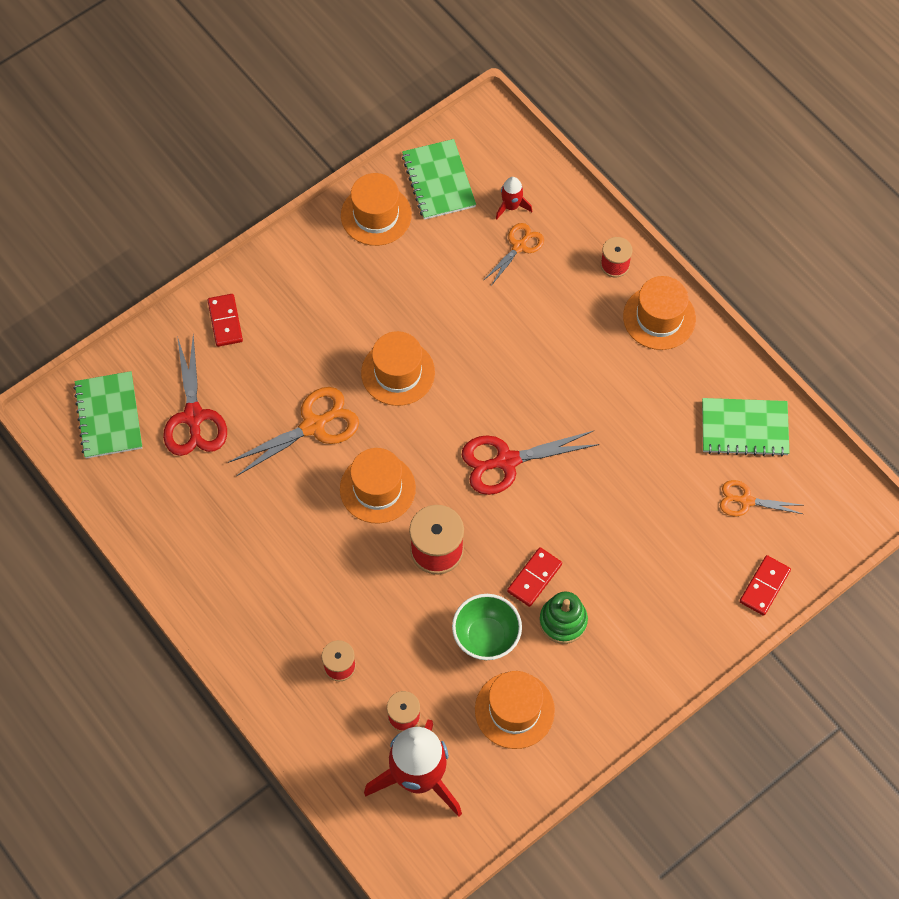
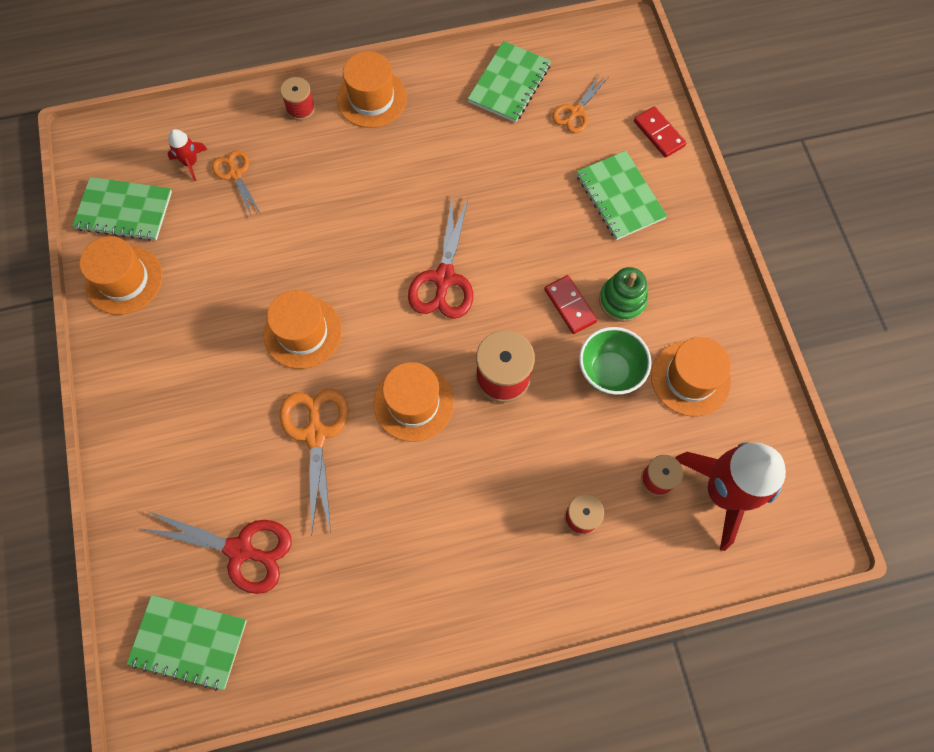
camera: 65 degrees left, 5 degrees up
(225, 321) = (151, 472): red domino -> none
(672, 577) = (620, 197): none -> green notebook

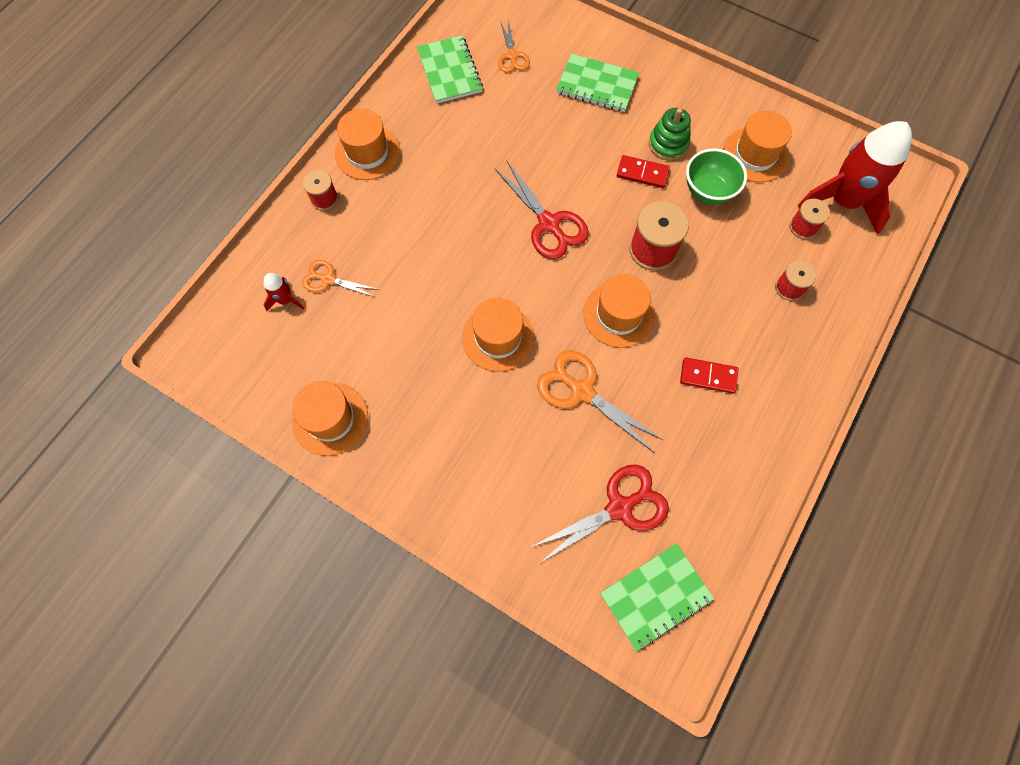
camera: 45 degrees left, 0 degrees up
(124, 210) = (273, 374): green notebook -> none
(658, 133) = (576, 29): red domino -> red domino (708, 376)

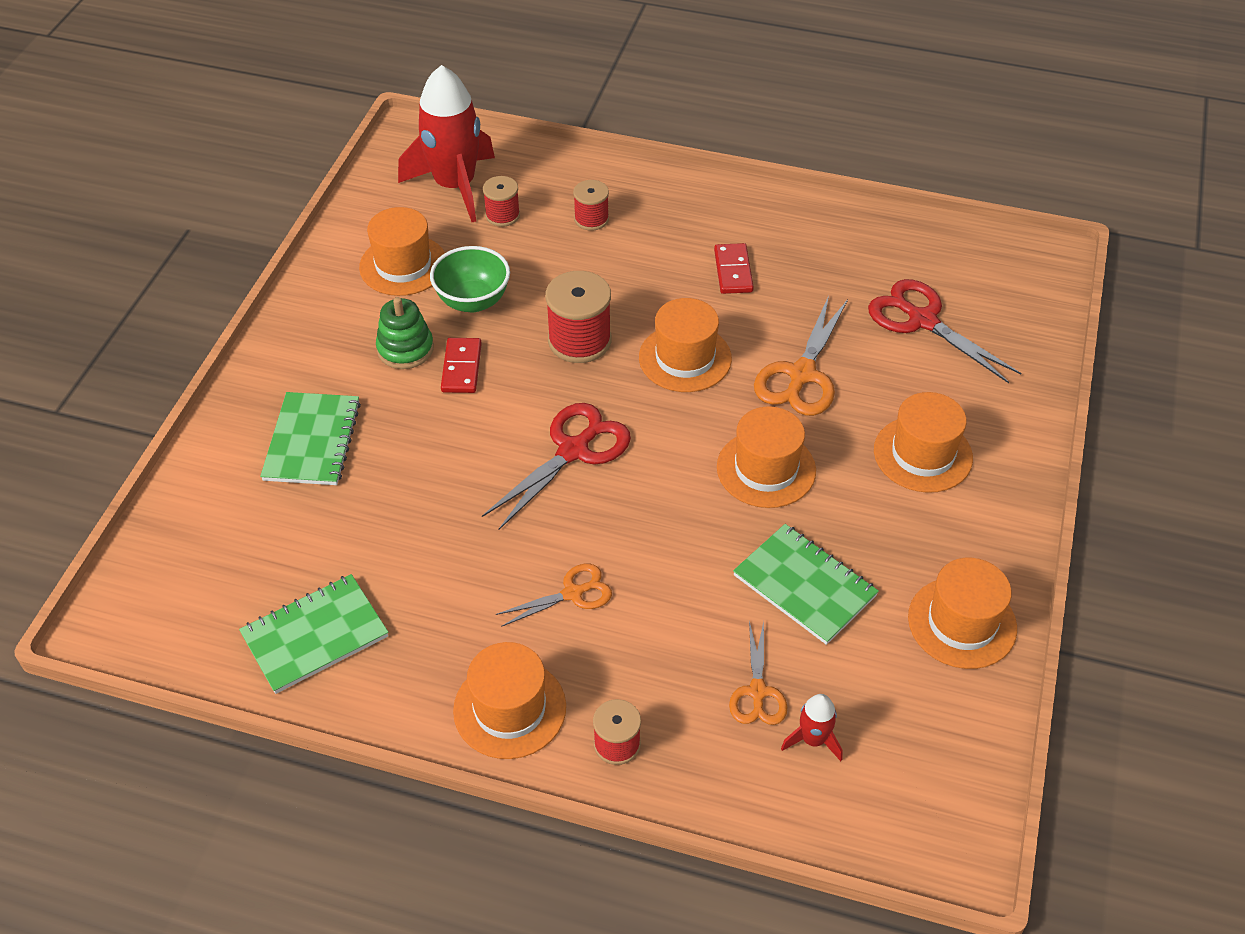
camera: 105 degrees left, 20 degrees down
(480, 451) = (922, 454): none -> orange hat
(512, 56) = (269, 557): orange scissors -> orange scissors (573, 593)
(655, 596) = (998, 280): green notebook -> green notebook (804, 586)

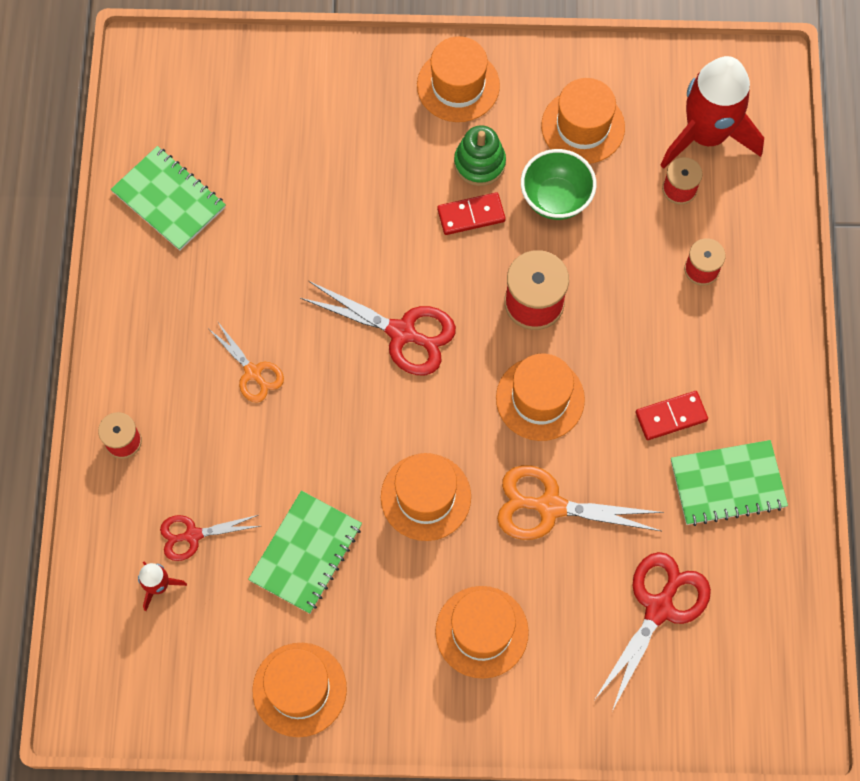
camera: 75 degrees right, 20 degrees up
(312, 441) = (355, 128): green notebook -> green notebook (727, 484)
(509, 708) = (137, 356): orange hat -> orange hat (458, 85)
(757, 692) = (192, 535): orange scissors -> red scissors

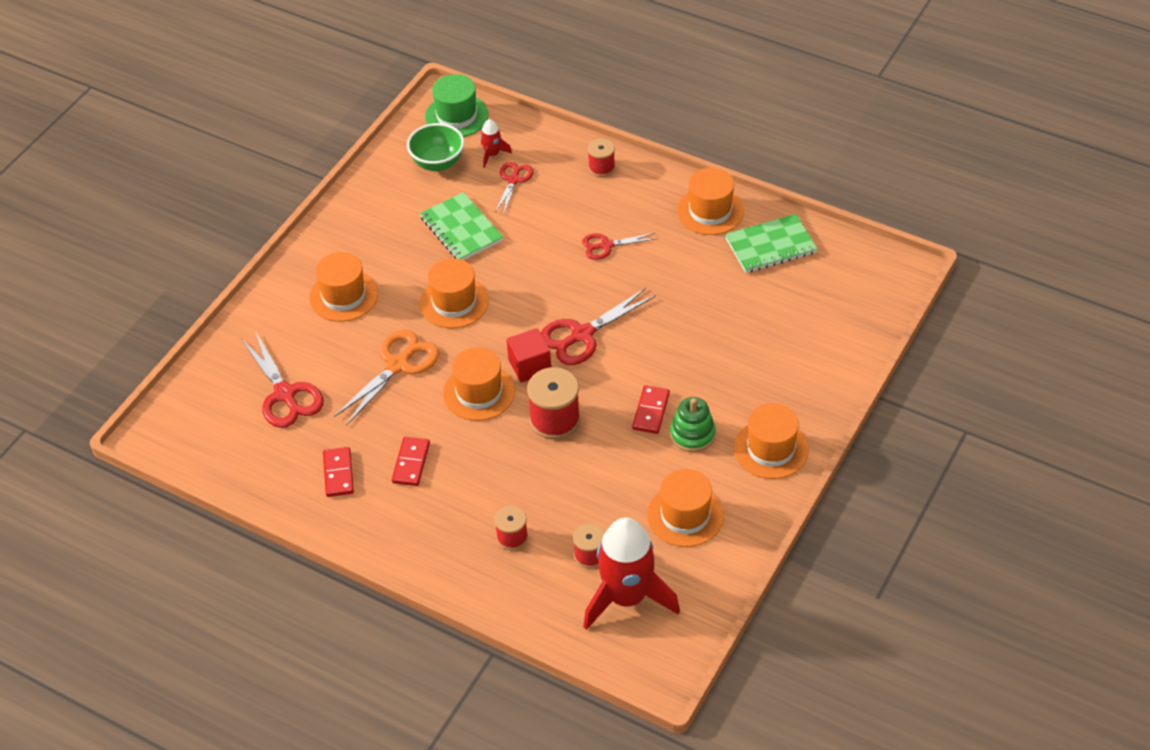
camera: 120 degrees right, 20 degrees down
(106, 672) = (456, 116): none -> green hat
(253, 373) = (606, 246): orange scissors -> red scissors
(299, 689) = (378, 196): orange hat -> orange hat (710, 211)
(475, 365) = (529, 366): none -> red cube
(555, 199) = (632, 469): green bowl -> green bowl (437, 163)
(727, 484) = (338, 473): green notebook -> red domino

